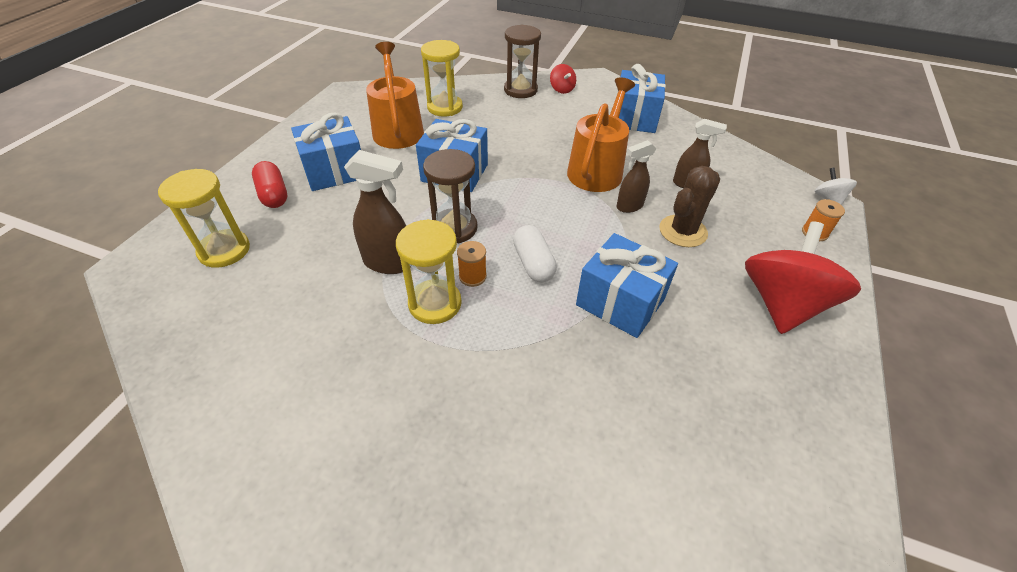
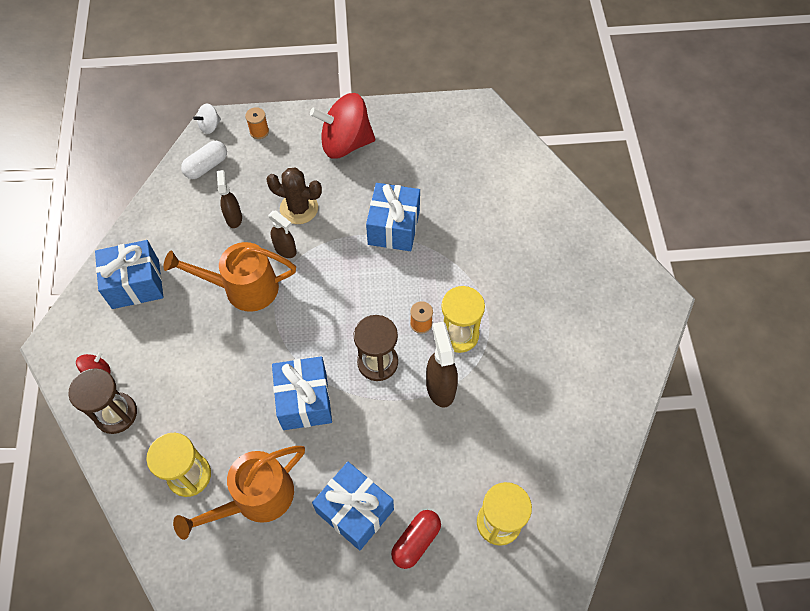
camera: 115 degrees left, 15 degrees up
(533, 263) = (386, 291): white capsule -> white capsule (206, 166)

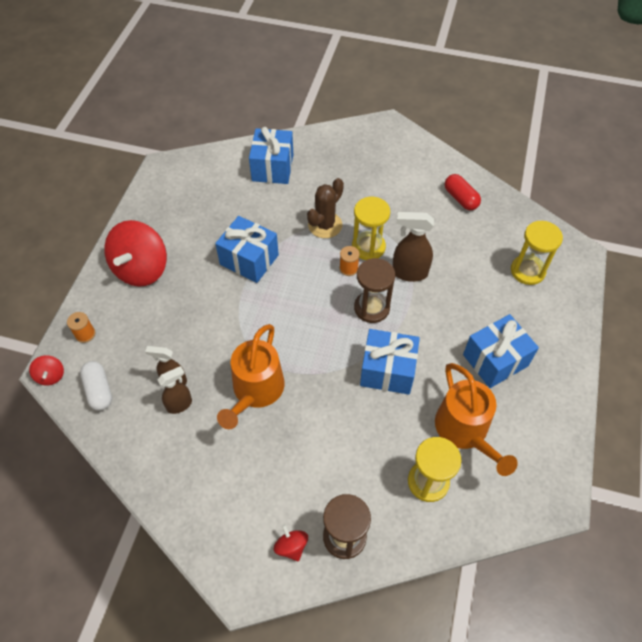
camera: 70 degrees left, 5 degrees down
(135, 284) = (206, 488): blue gift -> blue gift (272, 168)
(210, 126) = (51, 376): white spinning top -> red spinning top
(285, 250) = (231, 346): brown spray bottle -> brown spray bottle (180, 404)
(299, 208) = (192, 324): brown cactus -> brown cactus (325, 225)
(416, 541) = (529, 326): red capsule -> red capsule (460, 198)

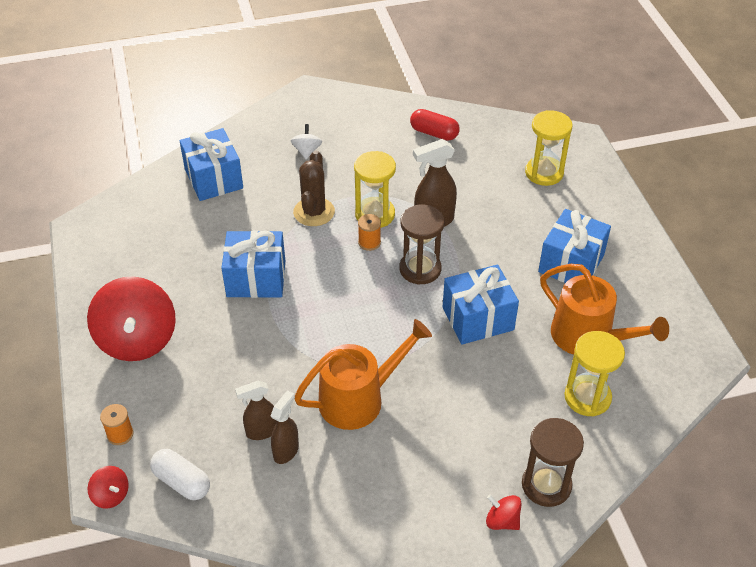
camera: 30 degrees left, 10 degrees down
(256, 391) = (358, 399): orange watering can -> orange watering can turned 105 degrees counterclockwise
(353, 173) = (307, 151): none -> white spinning top

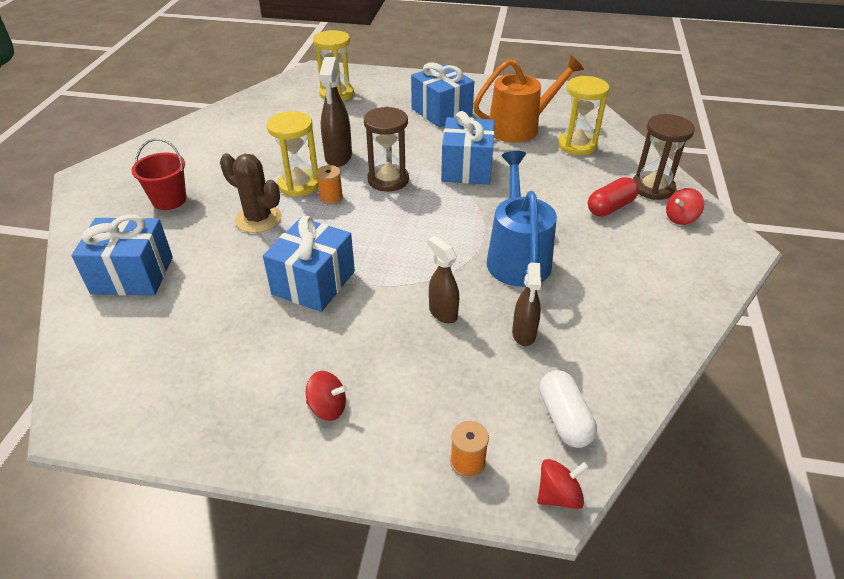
camera: 65 degrees left, 5 degrees down
(137, 340) = (328, 407): red spinning top -> red spinning top, size x0.44
(182, 482) = (564, 418): white capsule -> white capsule turned 75 degrees counterclockwise
(286, 451) = (557, 323): brown spray bottle -> brown spray bottle (442, 313)
(307, 151) = (169, 200): white spinning top -> red bucket
(358, 399) = (517, 257): orange watering can -> blue watering can
(434, 133) = (233, 126): red capsule -> red capsule (610, 207)

